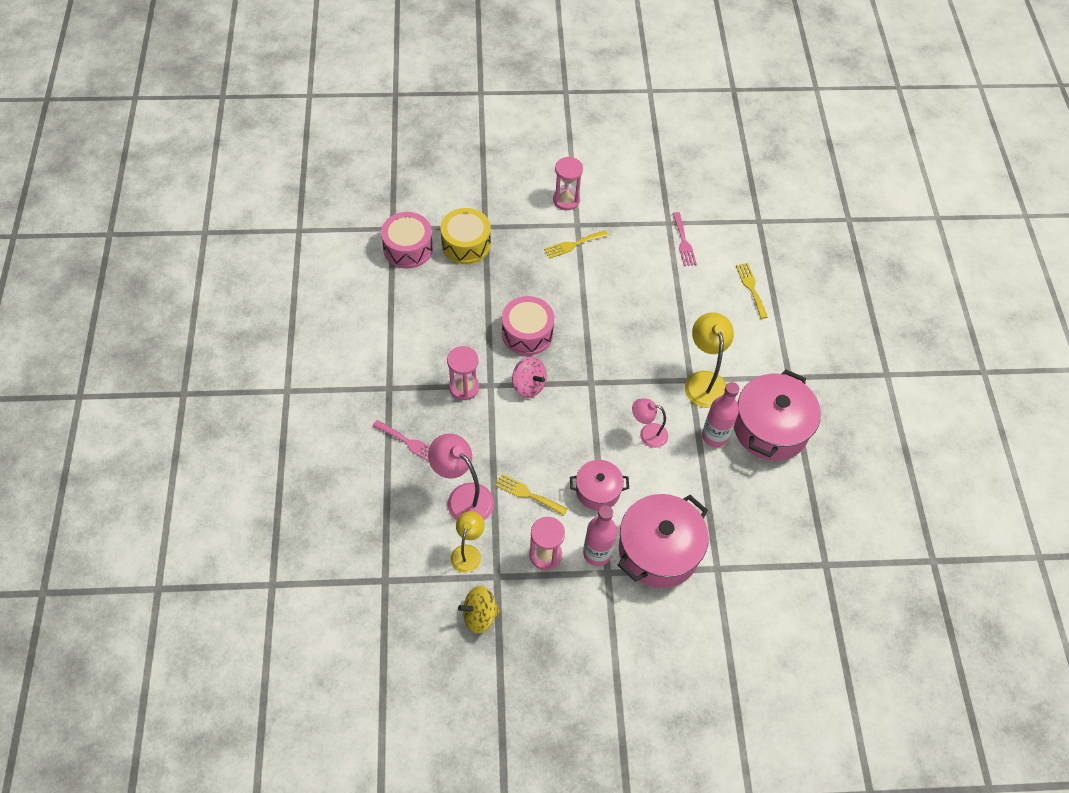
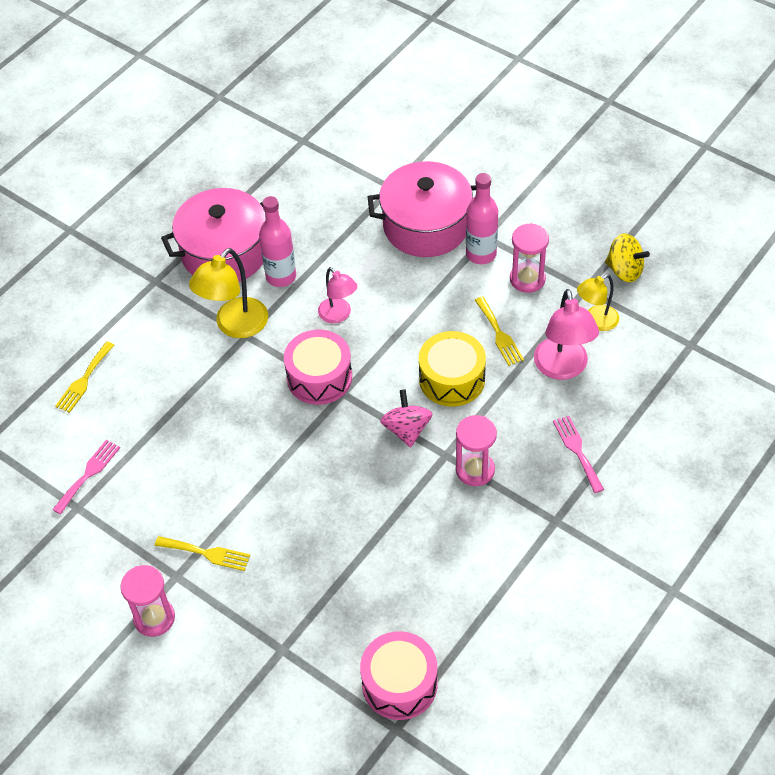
camera: 135 degrees left, 5 degrees down
(466, 244) = (326, 640): yellow drum -> yellow drum (452, 379)
(527, 333) = (357, 484): pink drum -> pink drum (319, 377)
(597, 491) = (432, 298): pink pot -> none

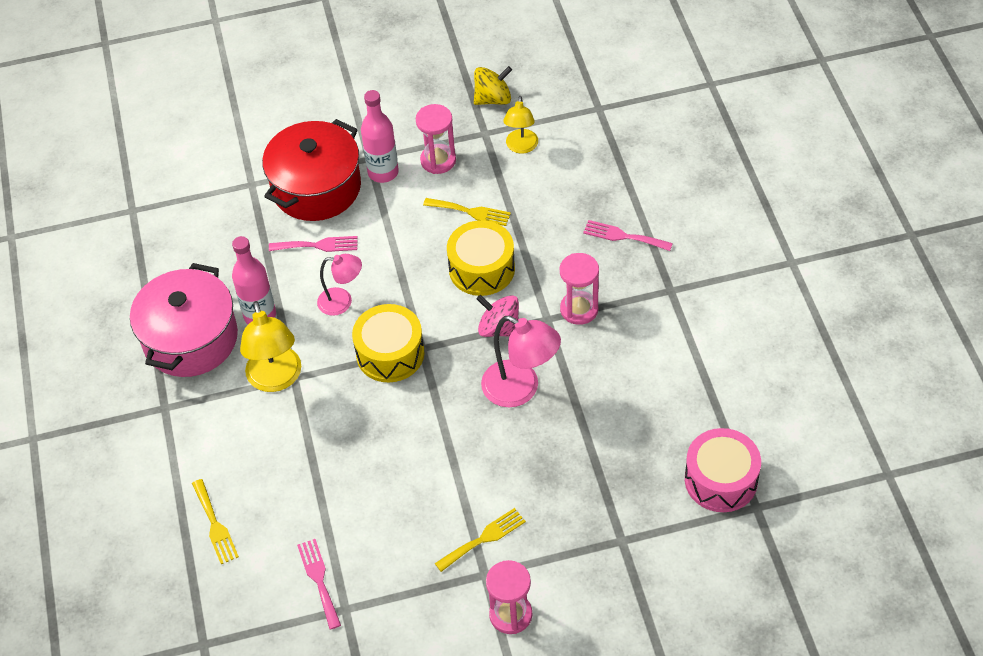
camera: 50 degrees left, 0 degrees up
(319, 377) = (390, 353): pink drum -> yellow drum
(375, 264) = (318, 245): none -> pink fork
(426, 226) = (316, 187): pink pot -> red pot
(562, 368) = (542, 195): pink lamp -> pink lamp (521, 389)

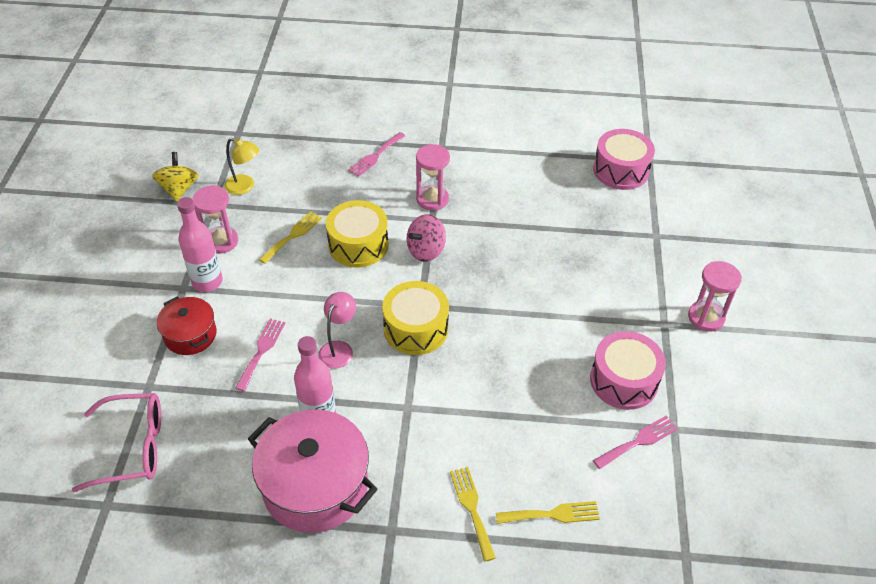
camera: 75 degrees left, 5 degrees down
(188, 202) = (133, 447): none -> pink glasses
(276, 379) = (402, 422): yellow lamp -> none
(316, 187) = (190, 335): red pot -> red pot, size x0.56
(319, 580) = (638, 441): pink fork -> pink fork turned 150 degrees clockwise
(390, 551) = (624, 381): none -> pink drum
(483, 538) = (630, 315): yellow fork -> yellow fork (472, 508)
(521, 389) = (494, 254): pink lamp -> none

